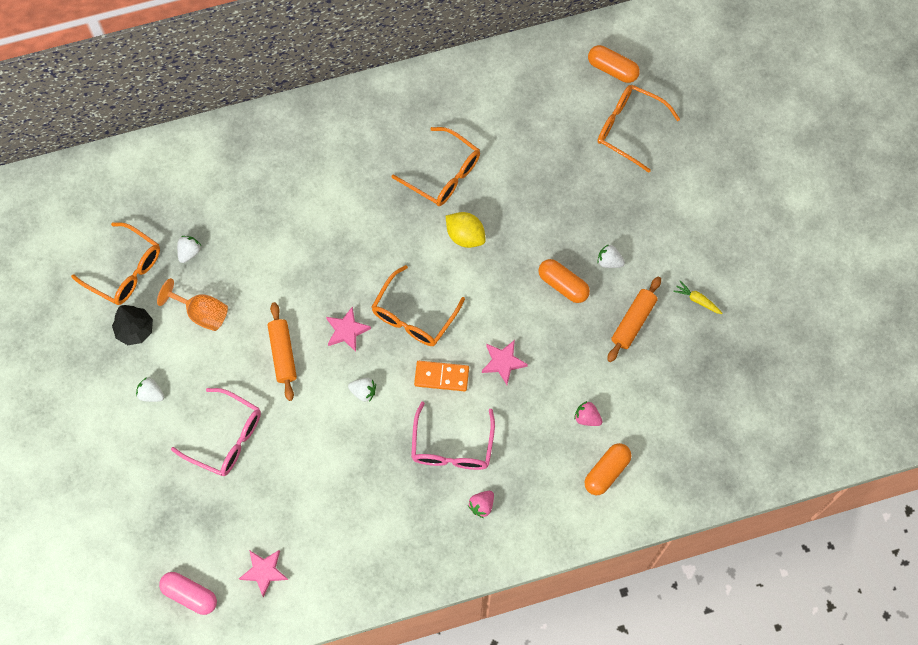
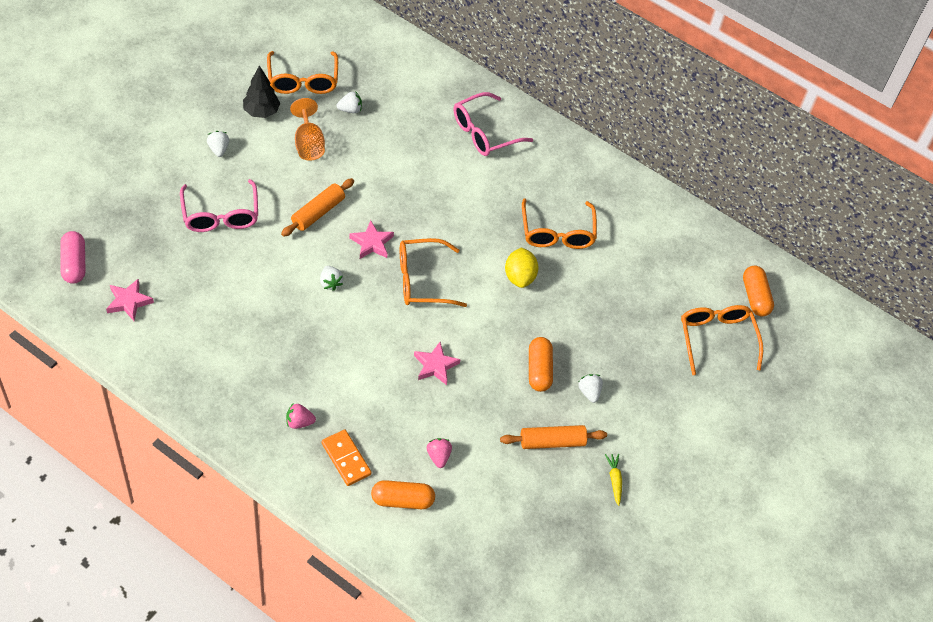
camera: 45 degrees right, 15 degrees down
(441, 377) = (387, 329): orange domino -> orange domino (346, 459)
(452, 447) = (333, 371): pink glasses -> pink glasses (484, 133)

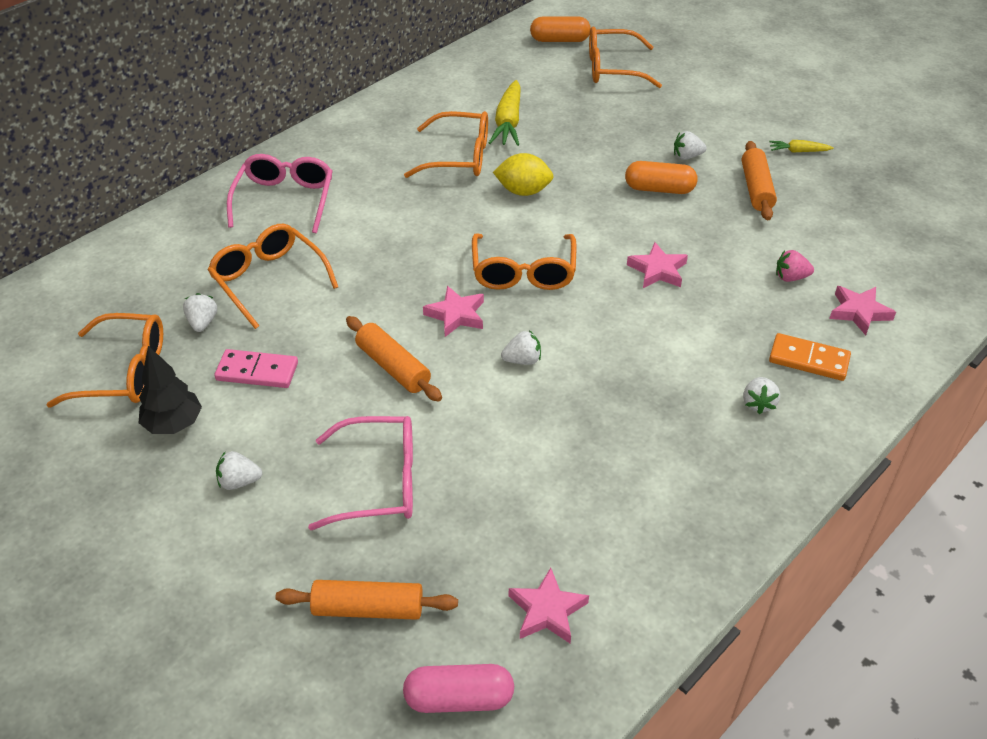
camera: 75 degrees left, 10 degrees down
(131, 219) = (368, 608): none -> orange rolling pin
(299, 422) = (758, 403): pink strawberry -> white strawberry
(308, 144) = (257, 371): orange goblet -> pink domino
(346, 459) = (808, 360): orange domino -> orange domino turned 45 degrees clockwise
(395, 136) = (268, 280): none -> orange glasses
(402, 500) = (859, 312): orange capsule -> pink star
(484, 133) = (285, 200): pink glasses -> pink glasses turned 150 degrees counterclockwise
(612, 263) = (508, 122): none -> yellow carrot

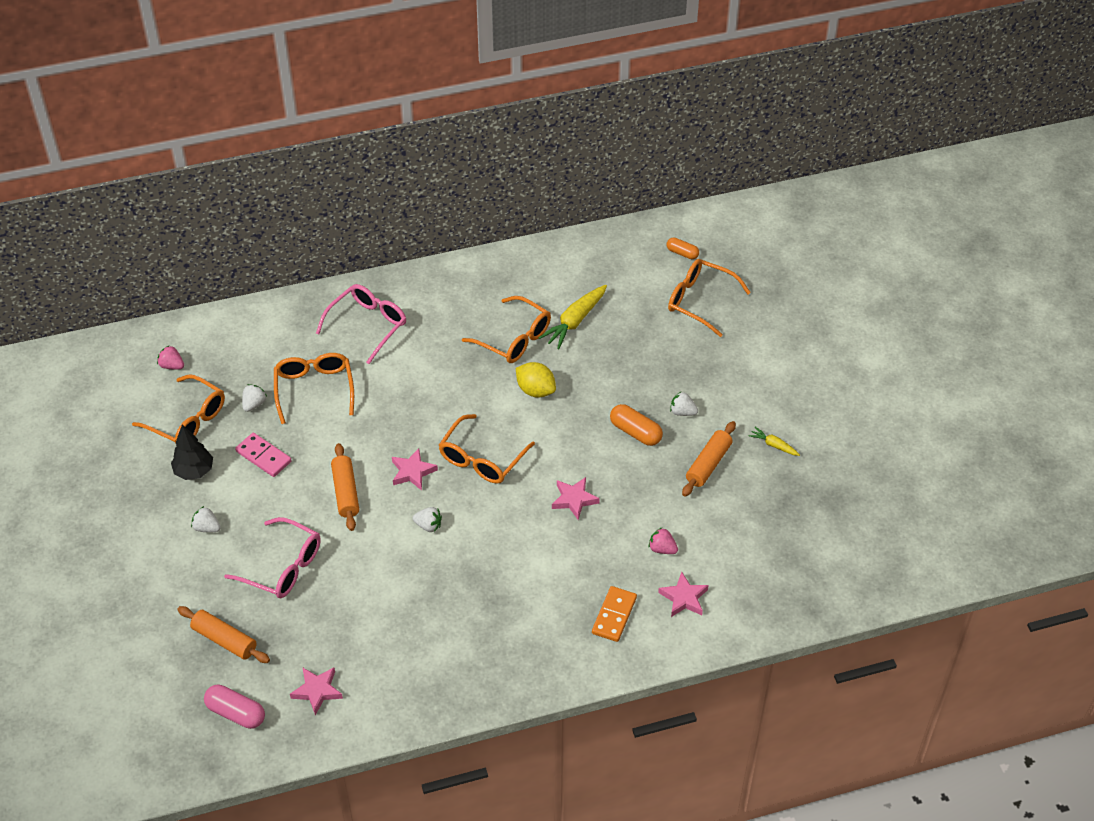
camera: 30 degrees right, 5 degrees up
(61, 323) = (172, 365): none -> pink strawberry
(559, 40) = (682, 253): orange capsule -> orange capsule, size x0.64
(758, 403) = (551, 629): white strawberry -> none
(808, 360) = (614, 615): orange domino -> orange domino turned 60 degrees clockwise

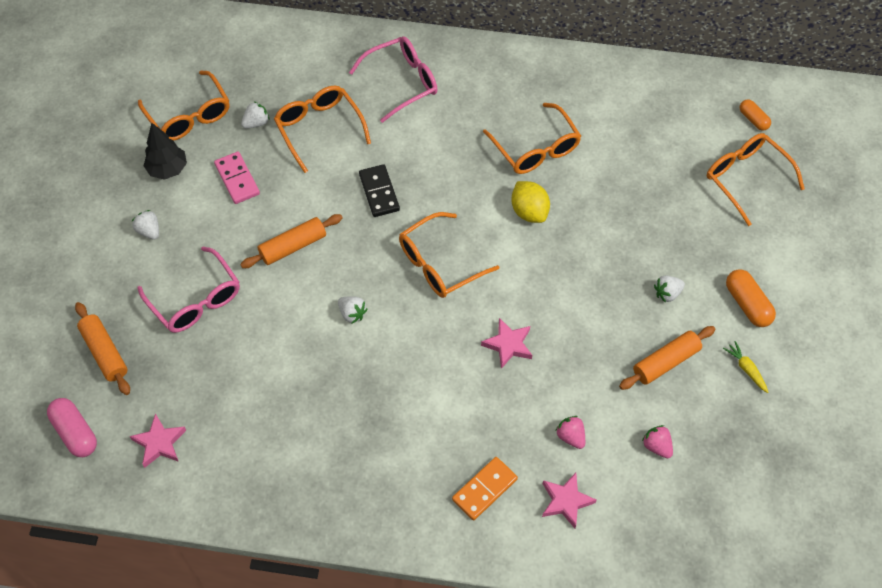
camera: 25 degrees right, 10 degrees up
(172, 365) = (204, 56): pink strawberry -> pink strawberry (657, 446)
(314, 389) = (319, 128): orange glasses -> orange glasses turned 45 degrees counterclockwise
(346, 492) = (293, 246): orange rolling pin -> orange rolling pin turned 45 degrees clockwise
(397, 421) = (379, 192): none -> black domino
(412, 472) = (366, 251): pink star -> none
(575, 321) = (605, 153): yellow carrot -> none
(635, 432) = (607, 296): orange capsule -> orange capsule (747, 304)
(682, 412) = (667, 293): white strawberry -> white strawberry turned 75 degrees counterclockwise

